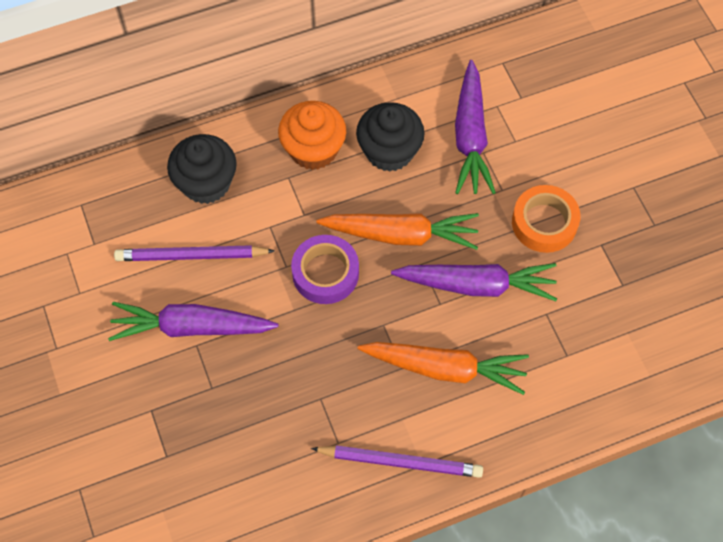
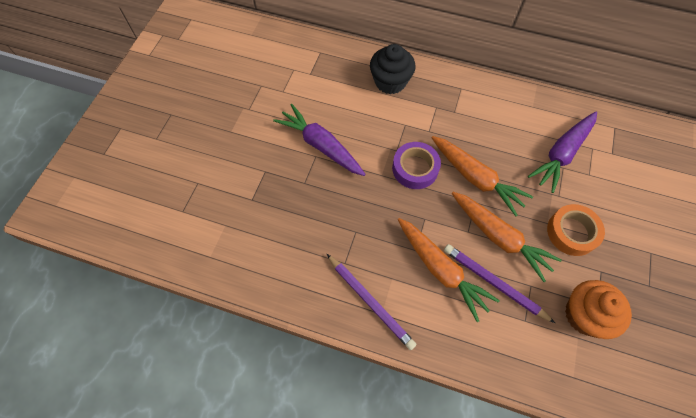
camera: 40 degrees right, 0 degrees up
(191, 256) = (352, 111): purple pencil -> purple pencil (494, 283)
(313, 149) = (462, 102): orange cupcake -> orange cupcake (584, 315)
(389, 151) = (505, 130): black cupcake -> none
(476, 285) = (499, 237): purple carrot -> orange carrot

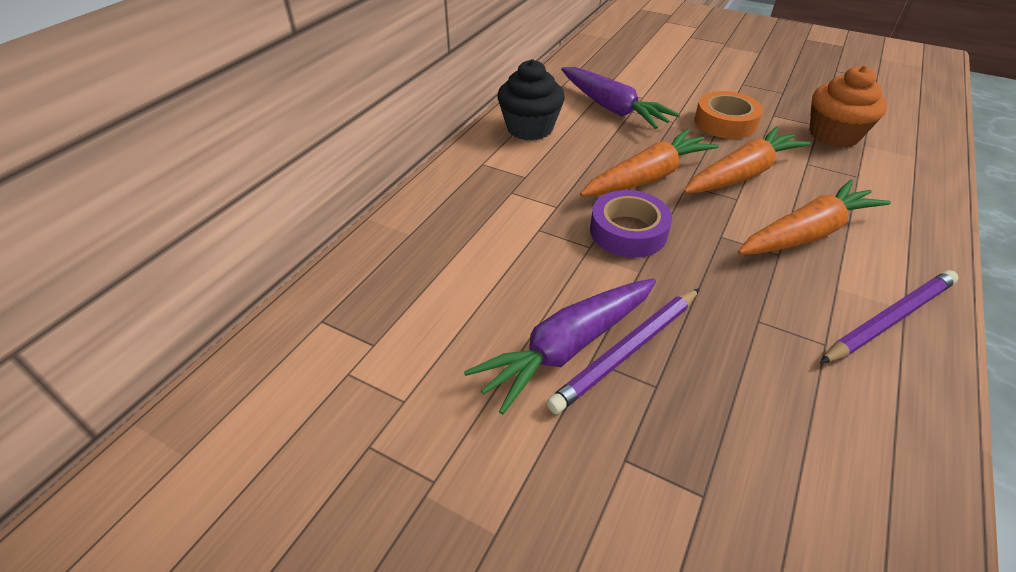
camera: 80 degrees left, 20 degrees down
(390, 82) = (442, 232): black cupcake -> black cupcake (530, 128)
(494, 283) = (812, 190): purple pencil -> purple pencil (627, 351)

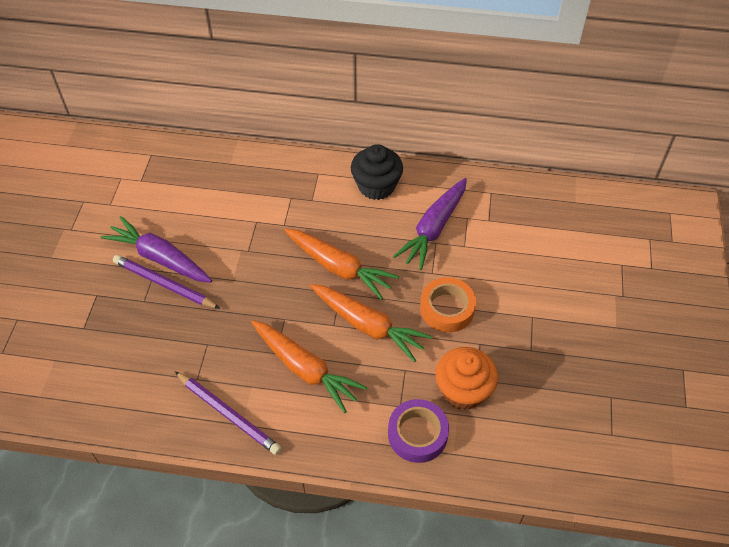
camera: 70 degrees right, 10 degrees up
(628, 231) = (270, 267): purple tape -> purple tape (417, 434)

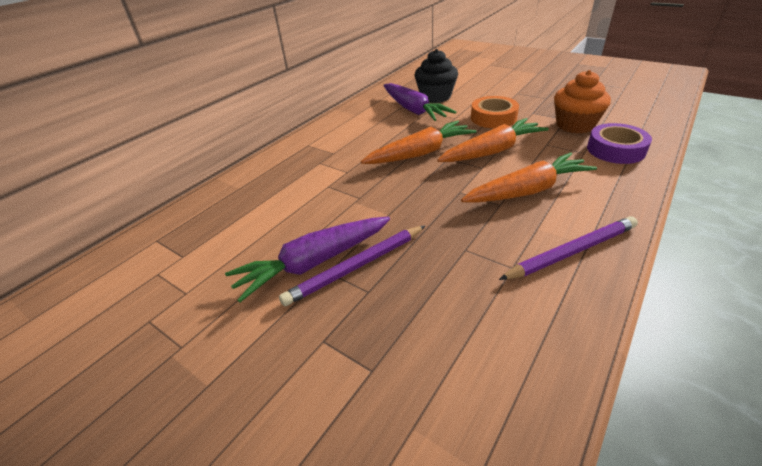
camera: 60 degrees left, 15 degrees down
(376, 186) = (349, 123): black cupcake -> black cupcake (435, 97)

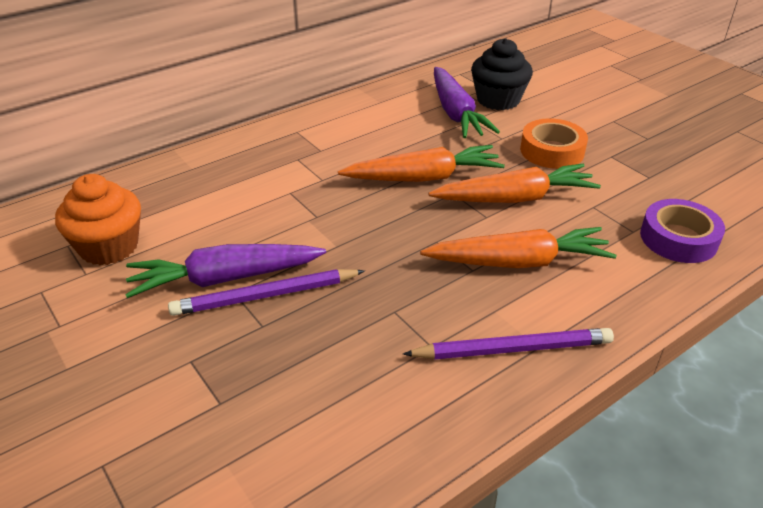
camera: 15 degrees right, 0 degrees up
(575, 125) = (653, 189): orange cupcake -> orange cupcake (109, 247)

